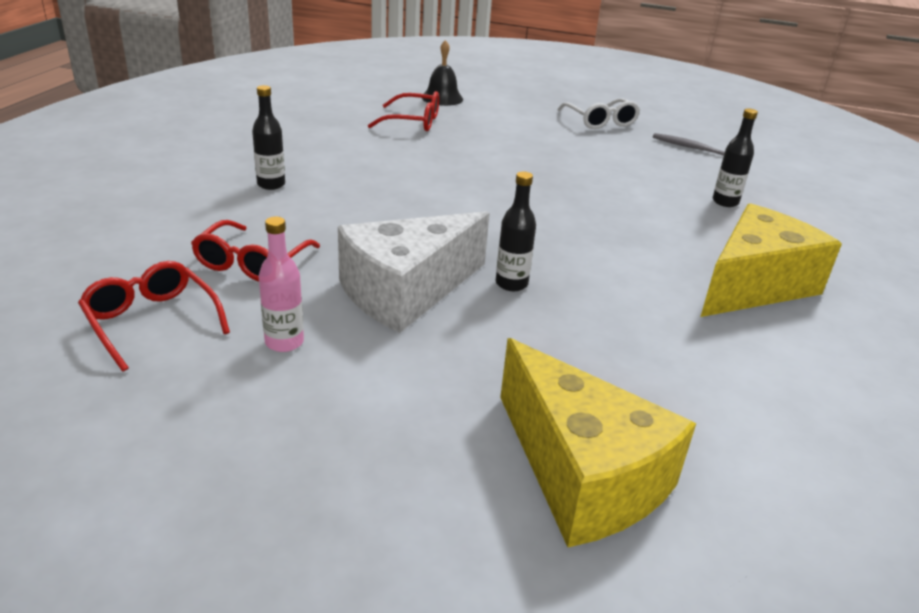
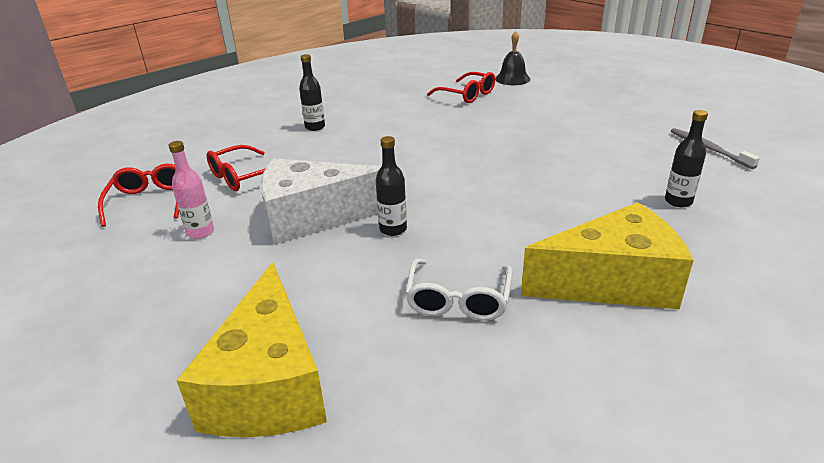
camera: 35 degrees right, 0 degrees up
(600, 121) = (635, 112): white glasses -> white glasses (458, 300)

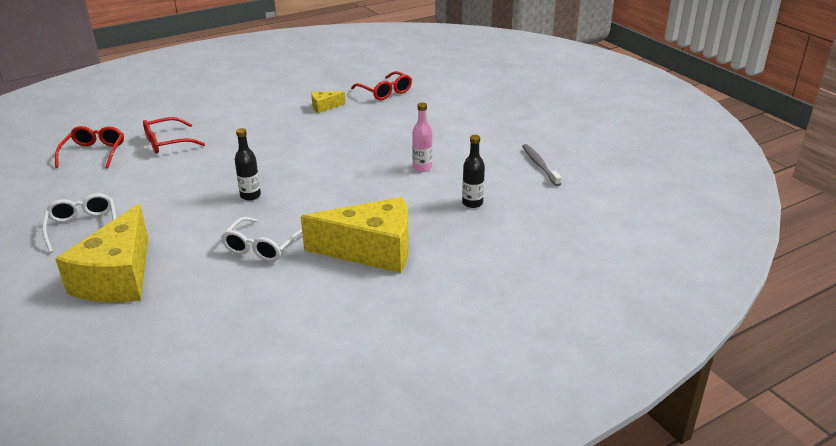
camera: 10 degrees right, 0 degrees up
(176, 308) = (83, 227): none -> white glasses
(200, 232) = (119, 180): pink bottle -> pink bottle (422, 167)
(312, 217) = (200, 180): white cheese -> none
(315, 127) = (243, 107): black bottle -> none
(410, 116) = (324, 107): none -> yellow cheese
(512, 79) = (436, 81): black bell -> none

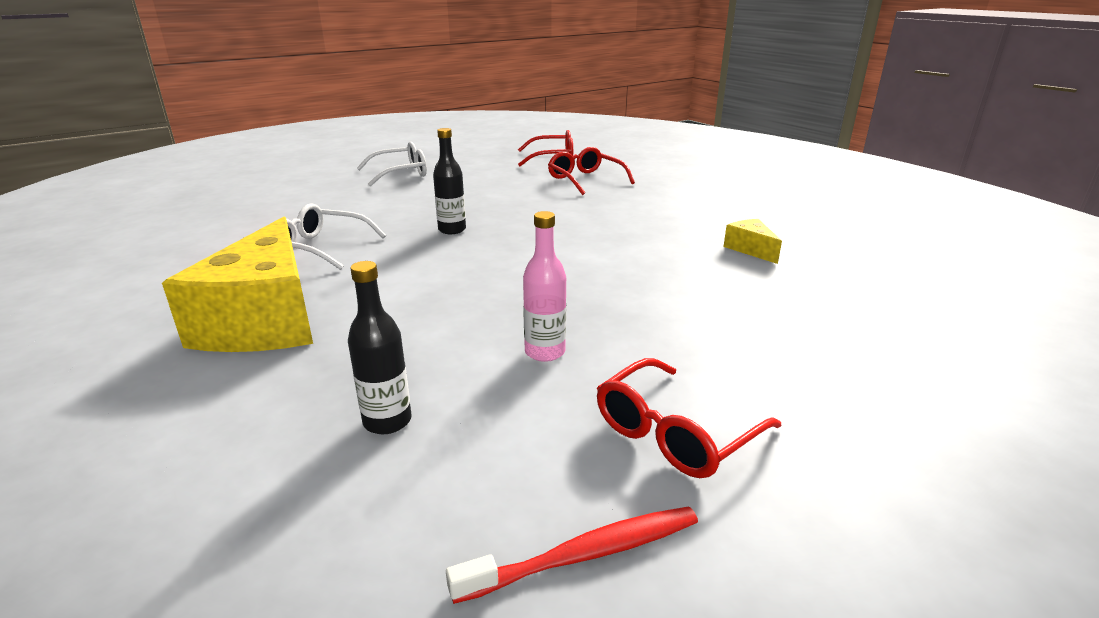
camera: 85 degrees right, 5 degrees down
(118, 277) = (300, 195): yellow cheese -> none
(385, 92) = (865, 295): red glasses -> red glasses (675, 433)
(539, 165) = (585, 555): grey toothbrush -> red toothbrush

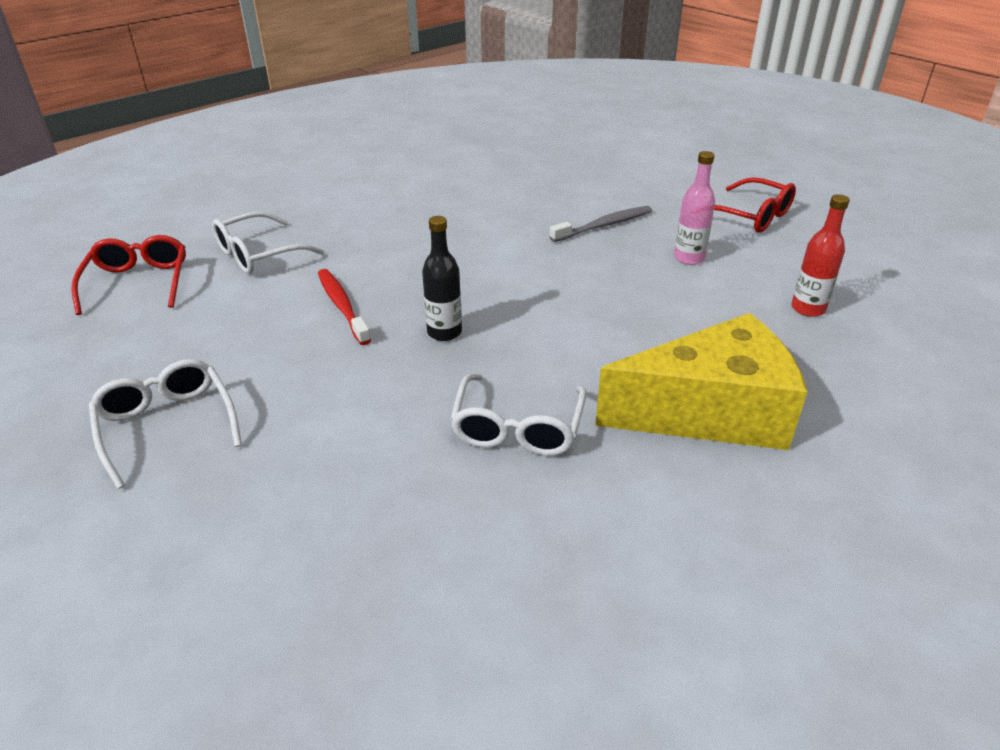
camera: 95 degrees left, 10 degrees up
(387, 421) = (808, 309): black bottle -> red bottle
(585, 180) = (258, 254): red glasses -> white glasses
(585, 555) = (857, 239): red toothbrush -> red toothbrush (342, 306)
(636, 307) = (604, 225): none -> grey toothbrush
(750, 249) = (480, 179): yellow cheese -> none

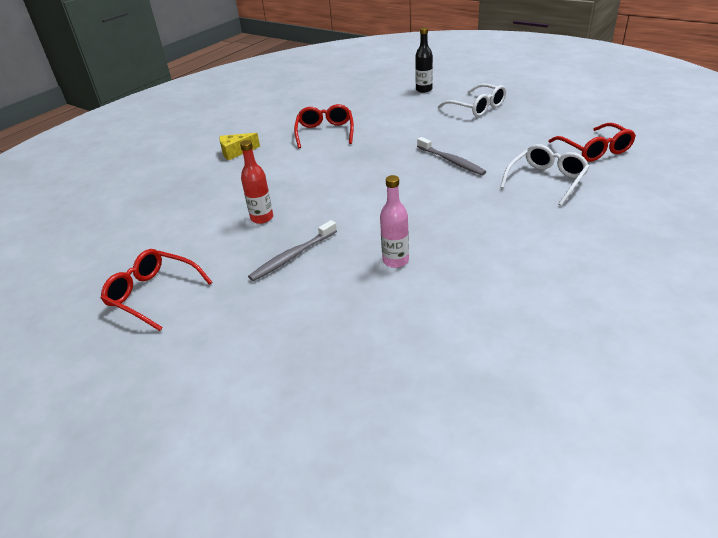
camera: 170 degrees right, 0 degrees up
(342, 306) = (451, 161): red toothbrush -> grey toothbrush
(444, 332) = (380, 159): black bottle -> black bottle (424, 90)
(517, 428) = (325, 132): white glasses -> red glasses
(689, 258) = (225, 236): pink bottle -> pink bottle (395, 261)
(710, 412) = (236, 152): yellow cheese -> yellow cheese, size x0.43
(808, 309) = (156, 212): red bottle -> red bottle (262, 218)

